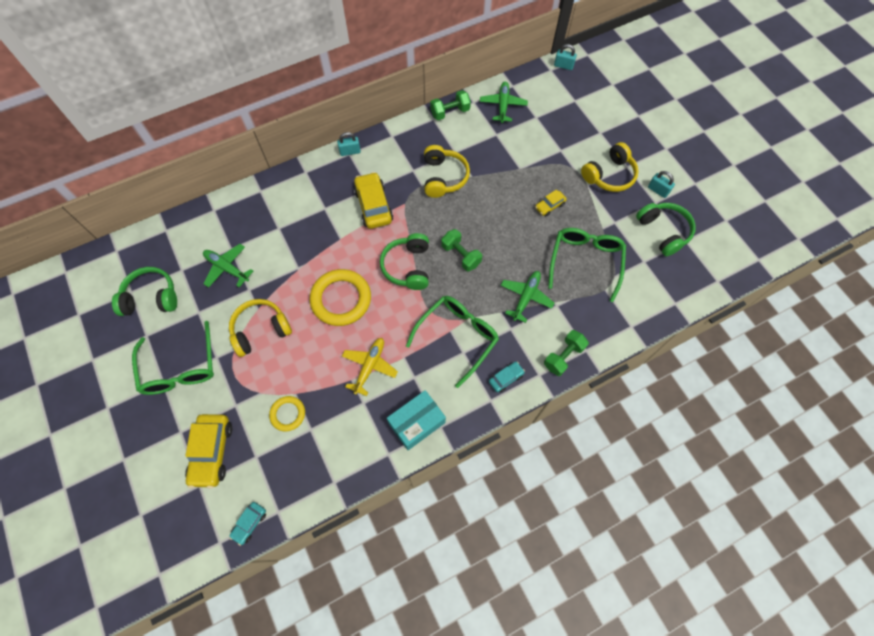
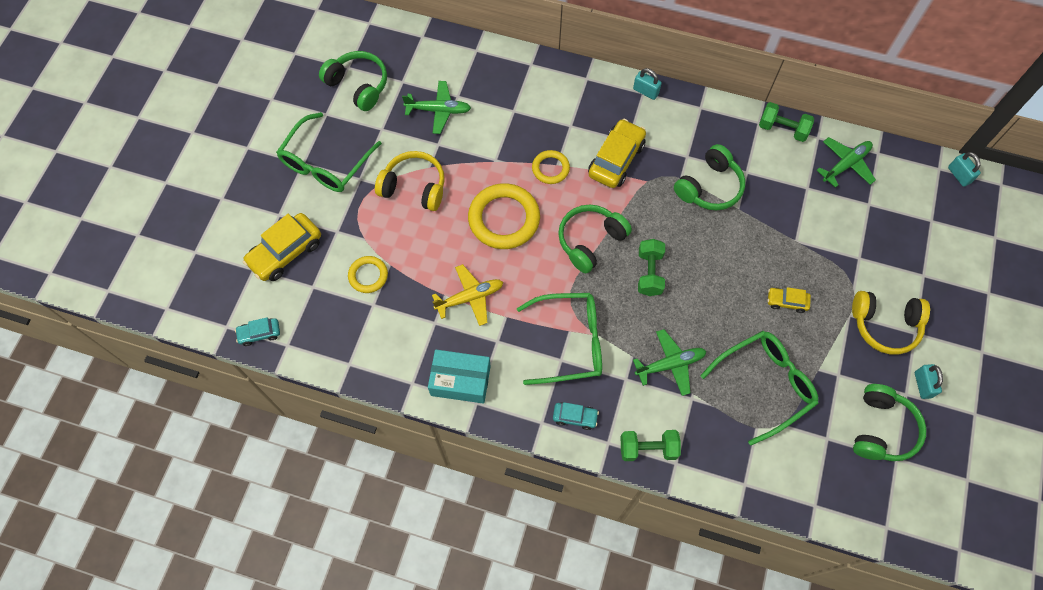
camera: 45 degrees right, 0 degrees up
(227, 268) = (438, 110): green plane -> green plane turned 105 degrees clockwise
(339, 244) = (550, 168): none -> yellow ring
(443, 177) = (709, 187): yellow headphones -> green headphones

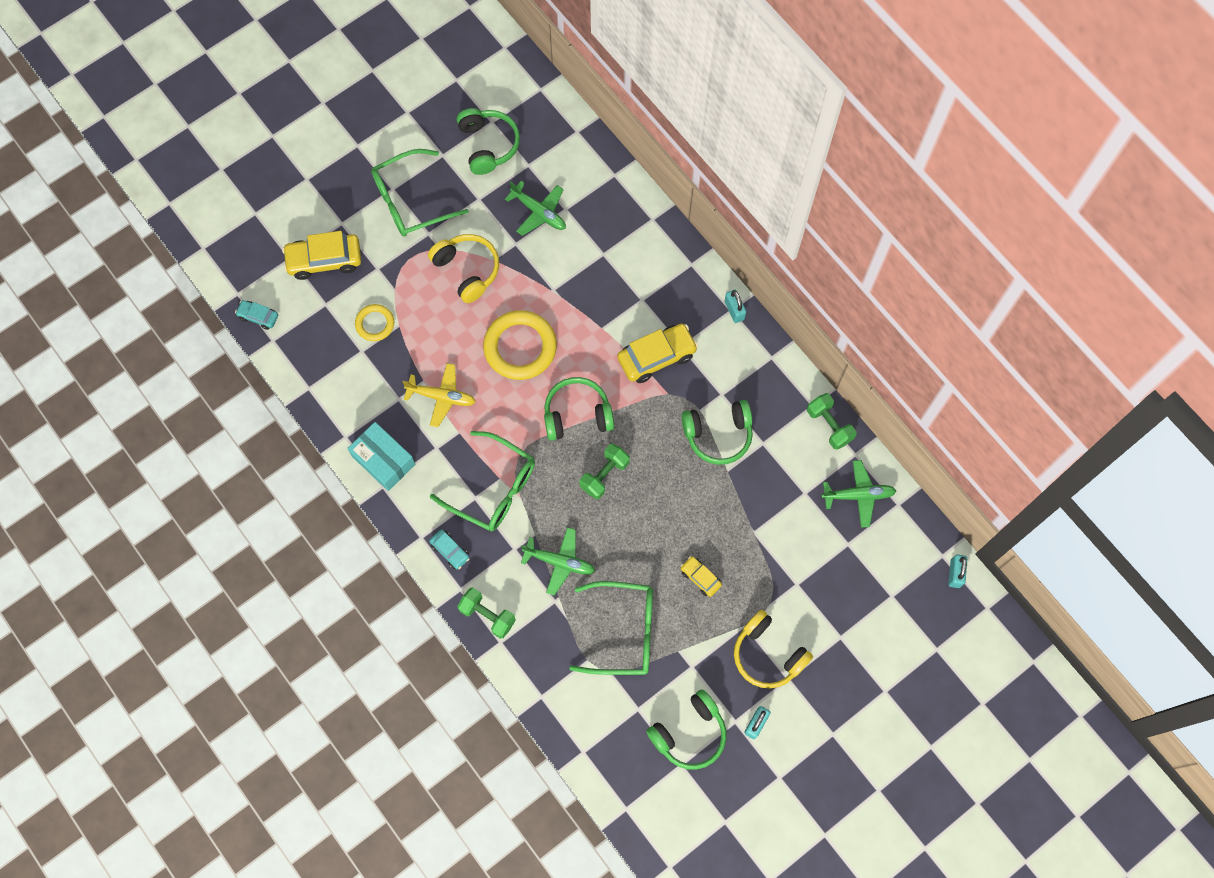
camera: 35 degrees right, 5 degrees up
(550, 168) = (594, 328): yellow ring -> none

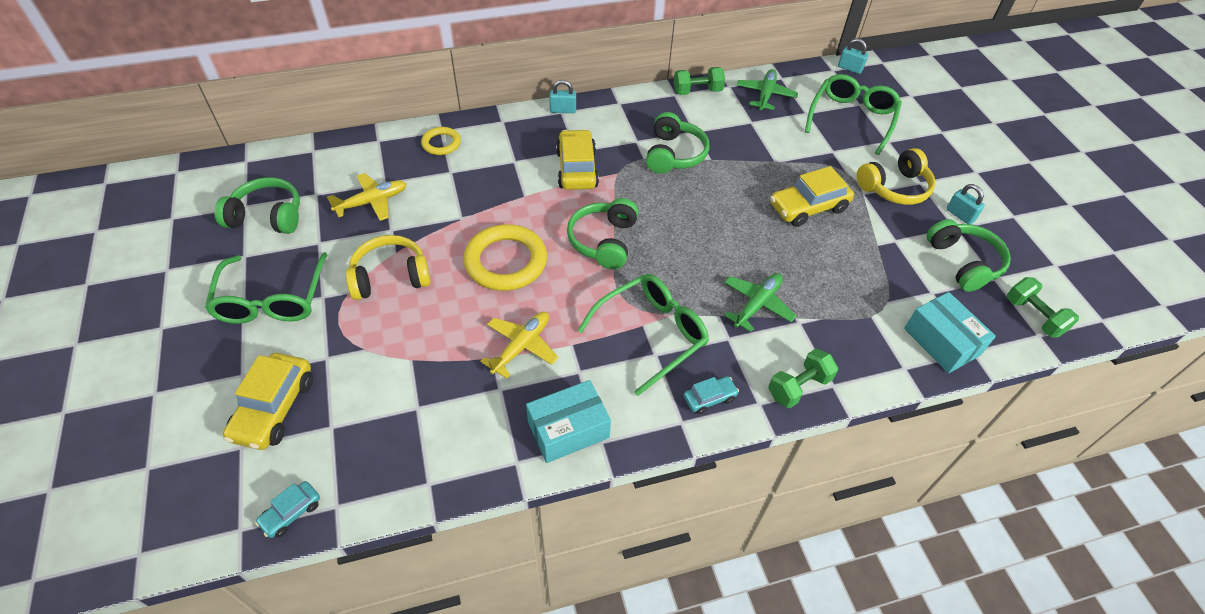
camera: 70 degrees left, 20 degrees down
(375, 324) = (392, 382): yellow ring -> yellow ring (441, 143)
(539, 212) = (372, 202): green plane -> yellow plane
(583, 724) = (941, 341): none -> turquoise box
(604, 475) = (677, 241): green dumbbell -> green dumbbell (1033, 316)
(623, 632) = (848, 278): green glasses -> green glasses (852, 118)
(700, 577) = (808, 207): yellow car -> yellow car, size x1.87

